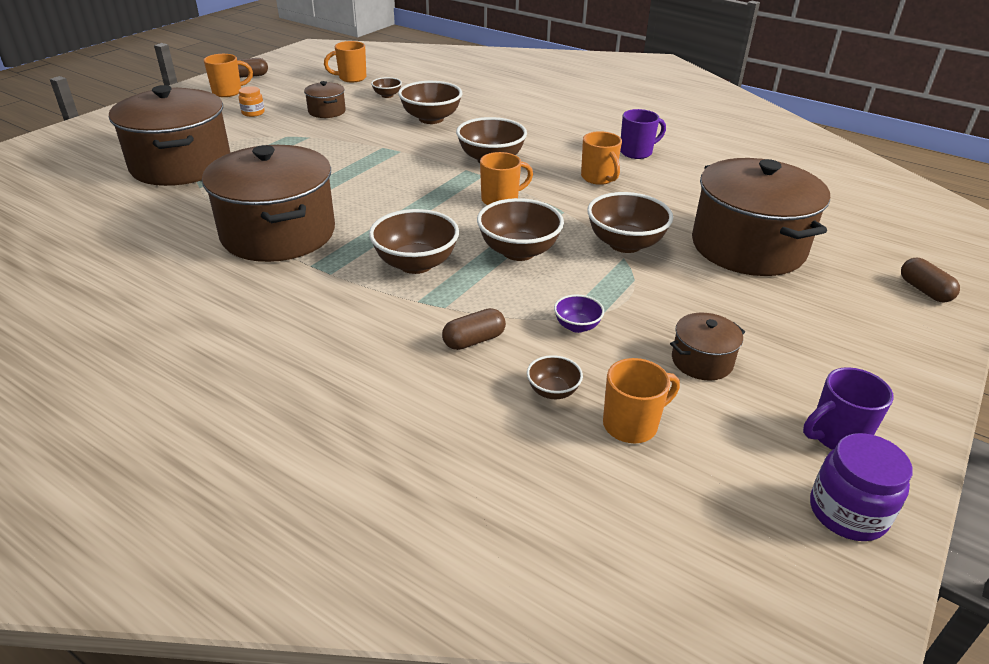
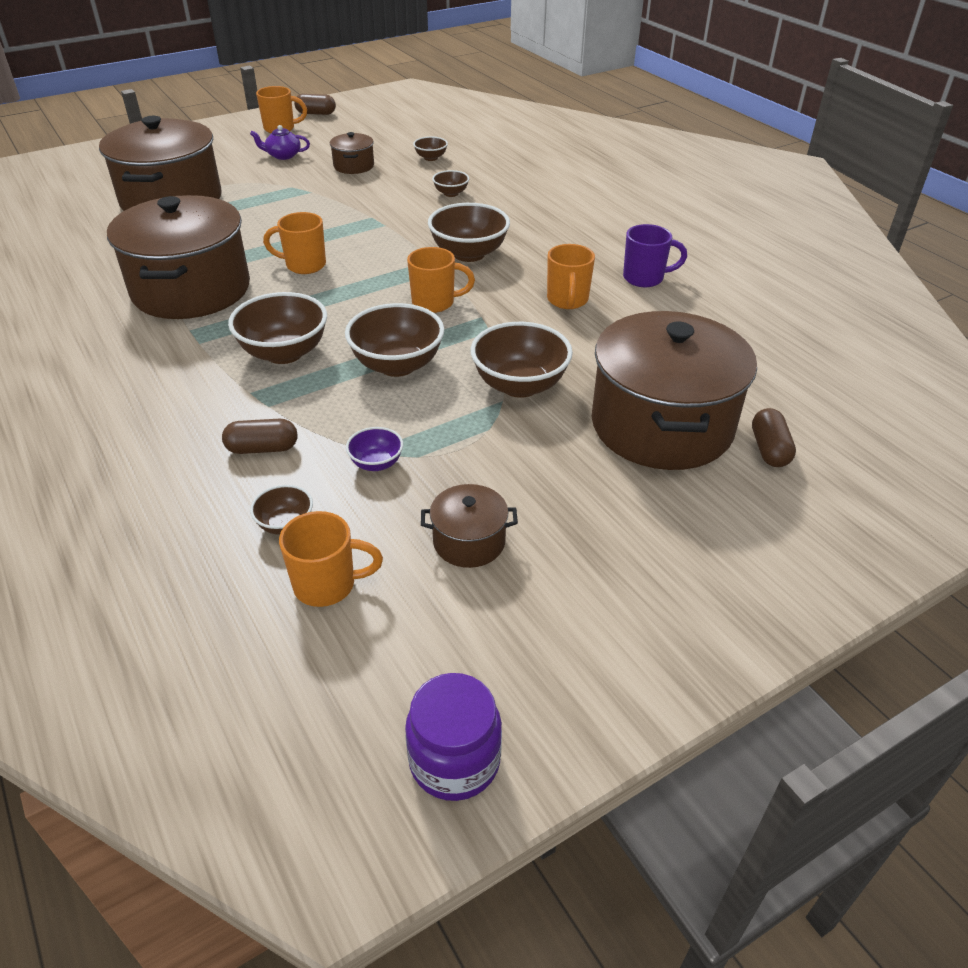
camera: 25 degrees right, 5 degrees up
(253, 113) = (283, 155): orange jar -> purple teapot
(351, 78) = (413, 131): orange mug -> orange mug (304, 265)
(431, 119) = (451, 193): brown bowl -> brown bowl, size x0.51
(836, 436) = (532, 675): purple mug -> none
(924, 290) = (838, 541): brown capsule -> brown capsule (769, 449)

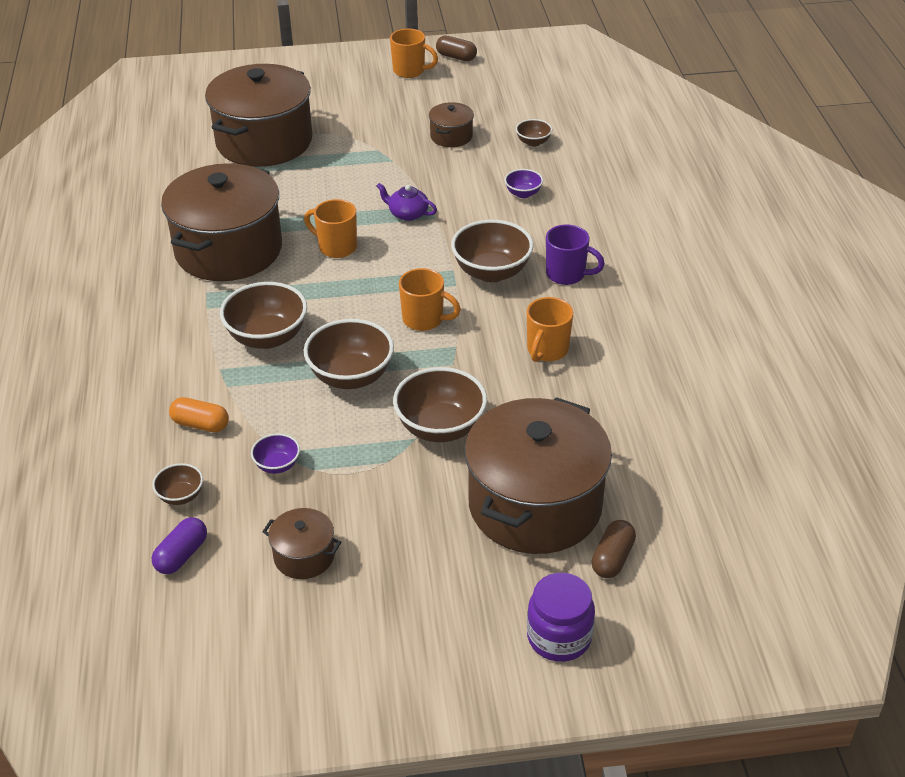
camera: 25 degrees right, 0 degrees up
(262, 448) = (200, 424): brown capsule -> orange capsule
(283, 155) = (392, 108): purple teapot -> purple teapot (407, 214)
(327, 585) = (182, 555): orange mug -> purple capsule
(451, 193) = (523, 193): brown bowl -> purple bowl
(454, 761) = (189, 713): purple jar -> purple jar (559, 637)
(645, 278) = (641, 345): purple mug -> purple mug (567, 274)

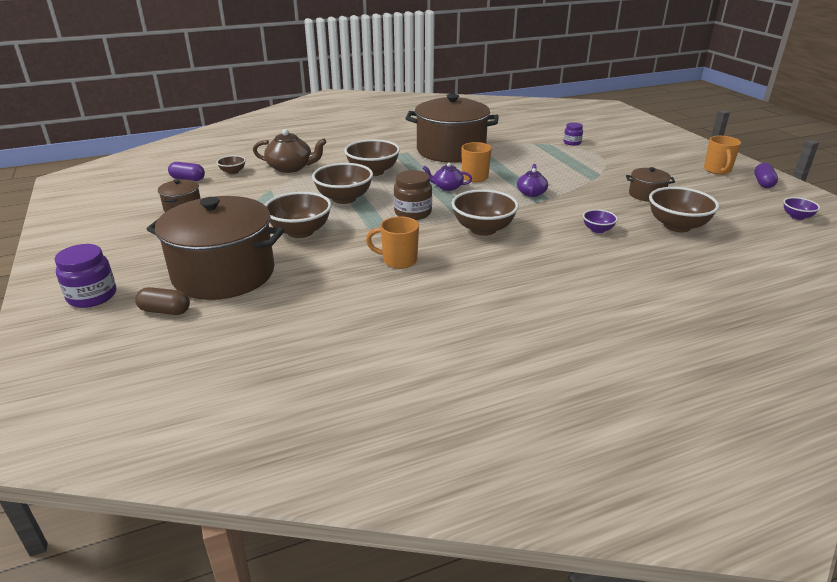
camera: 75 degrees right, 10 degrees down
(200, 424) = (291, 168): orange capsule -> brown teapot
(264, 141) = (572, 143): brown pot -> purple jar
(277, 465) = (259, 190): purple bowl -> purple bowl (797, 217)
(357, 277) = (447, 187): none -> purple teapot
(424, 320) = (413, 213): orange mug -> brown jar
(456, 57) = (763, 183): brown capsule -> purple capsule
(533, 142) = (677, 226): brown bowl -> brown bowl, size x1.95
(567, 274) = (501, 259): purple mug -> none

